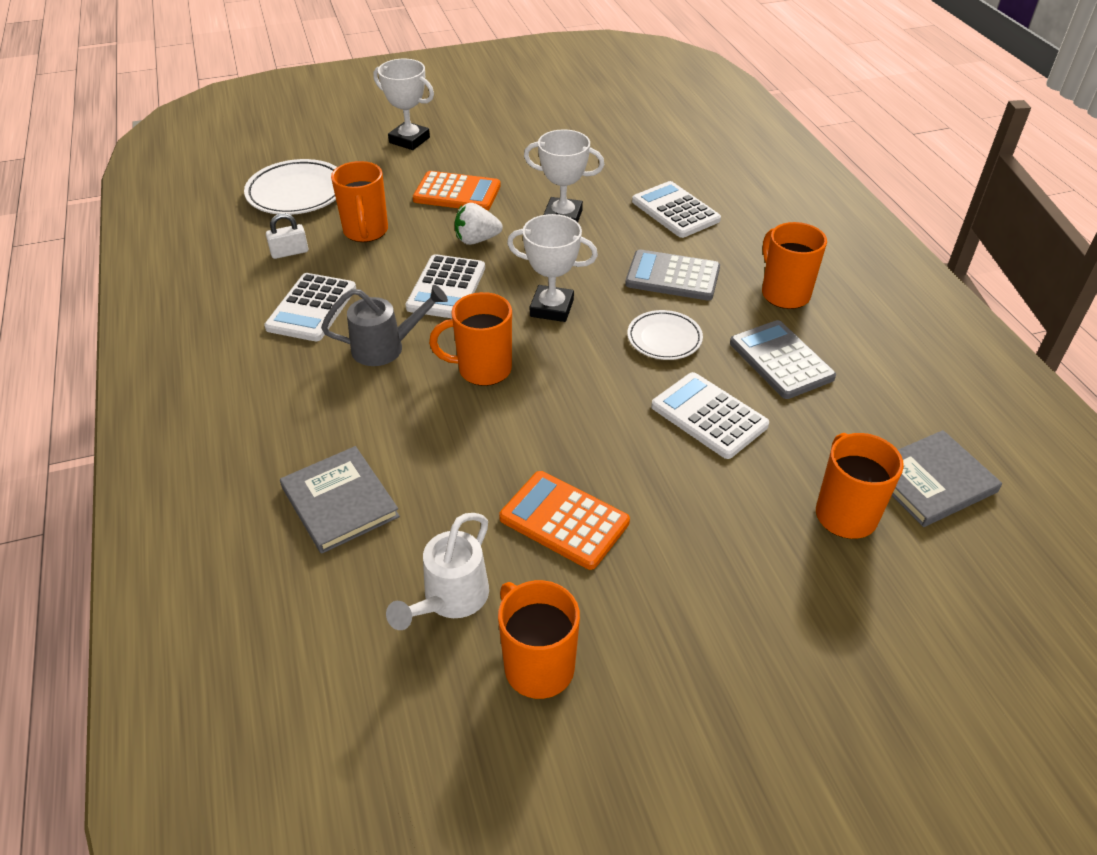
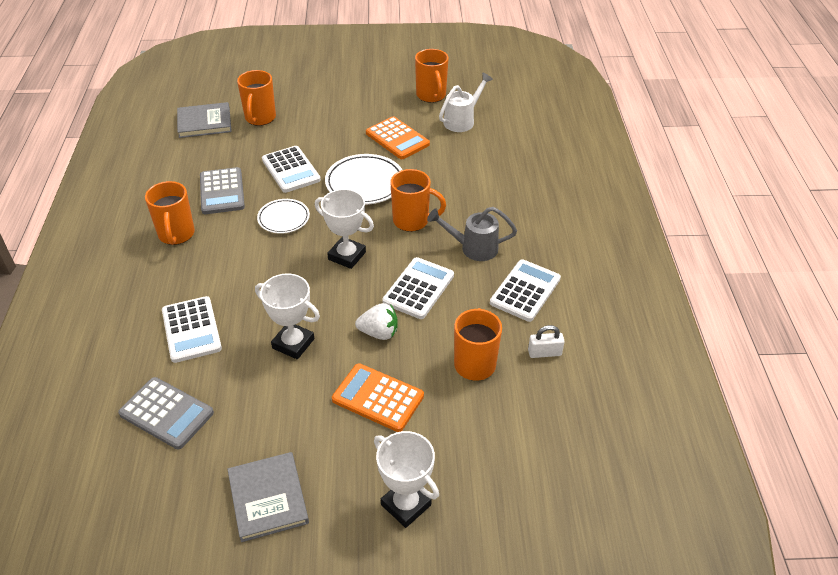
camera: 165 degrees left, 0 degrees up
(297, 193) = (540, 435): white plate -> white plate (365, 183)
(340, 502) = (511, 166): grey book -> grey book (268, 498)
(672, 276) = (243, 264): grey calculator -> grey calculator (166, 413)

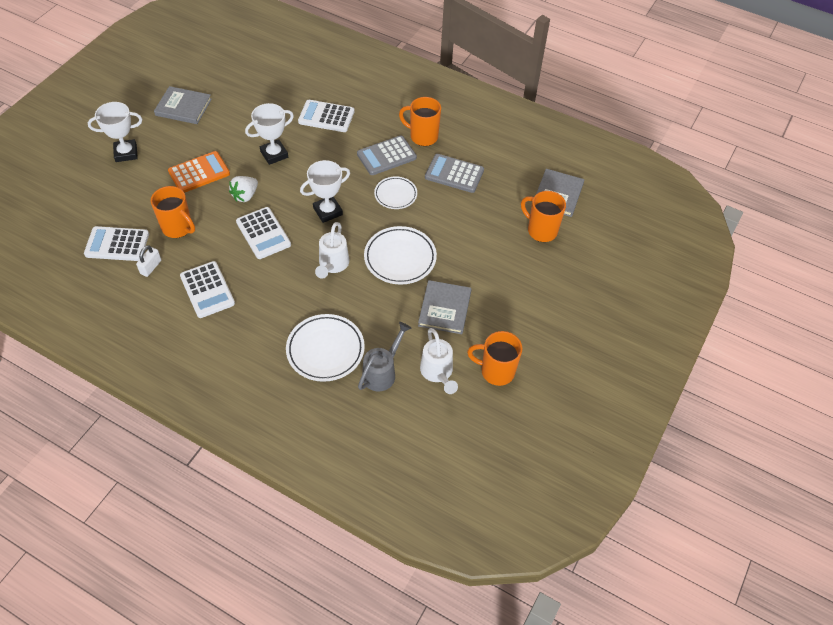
camera: 120 degrees right, 10 degrees up
(166, 413) = (272, 89): grey calculator -> grey calculator (386, 156)
(291, 170) = (452, 221): white calculator -> white calculator (117, 244)
(397, 139) = (444, 309): orange calculator -> grey book
(412, 221) = (332, 265): orange mug -> white watering can
(473, 248) = (273, 285): grey watering can -> grey watering can (382, 372)
(505, 184) = (325, 350): none -> white plate

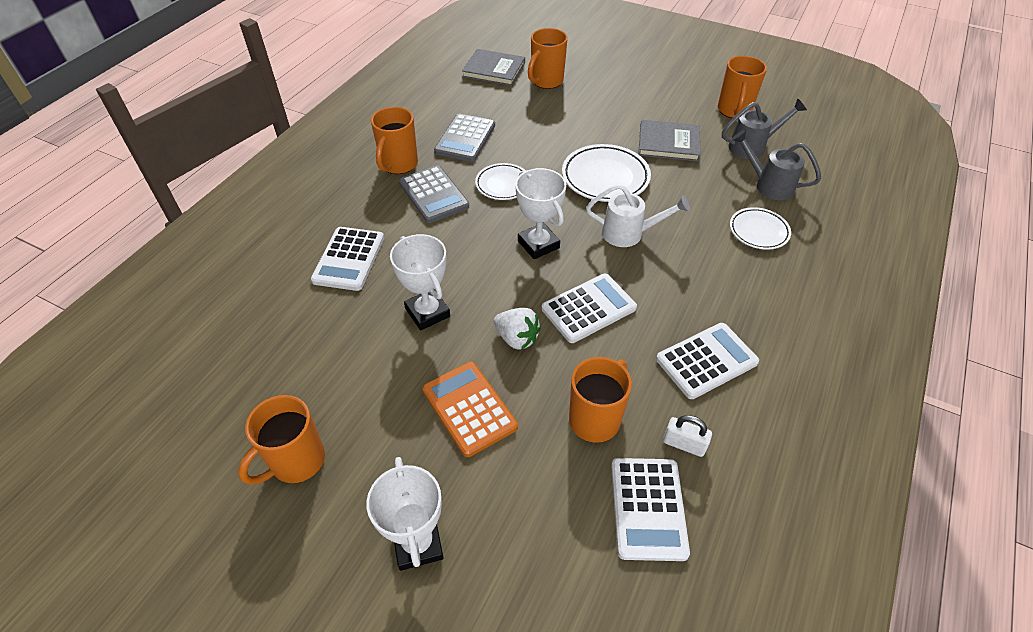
camera: 90 degrees left, 5 degrees down
(183, 107) = (296, 461): grey book -> orange mug
(325, 350) = (758, 231): white plate -> white plate, size x0.63
(437, 373) = (752, 147): white watering can -> grey watering can

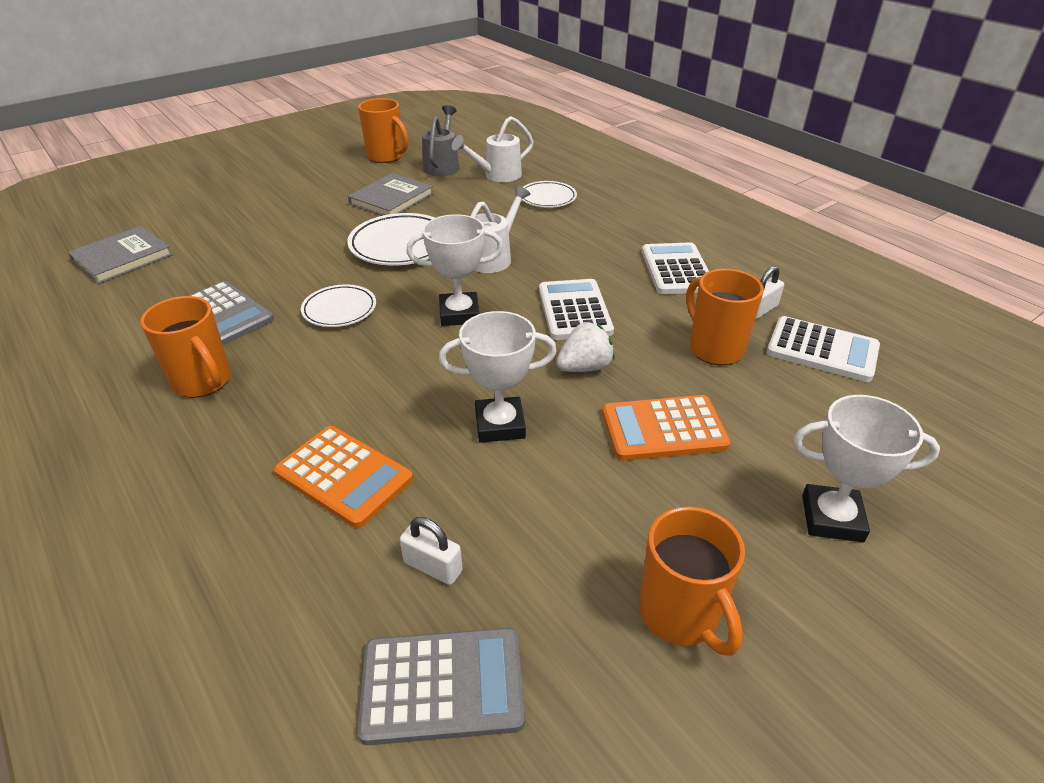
camera: 65 degrees left, 10 degrees down
(295, 327) = (433, 567): none -> white padlock
(349, 259) = (344, 476): white calculator -> orange calculator
(433, 195) = (298, 367): grey calculator -> grey calculator (442, 686)
(546, 81) = (199, 231): orange mug -> none
(769, 185) = (497, 175): grey watering can -> white watering can

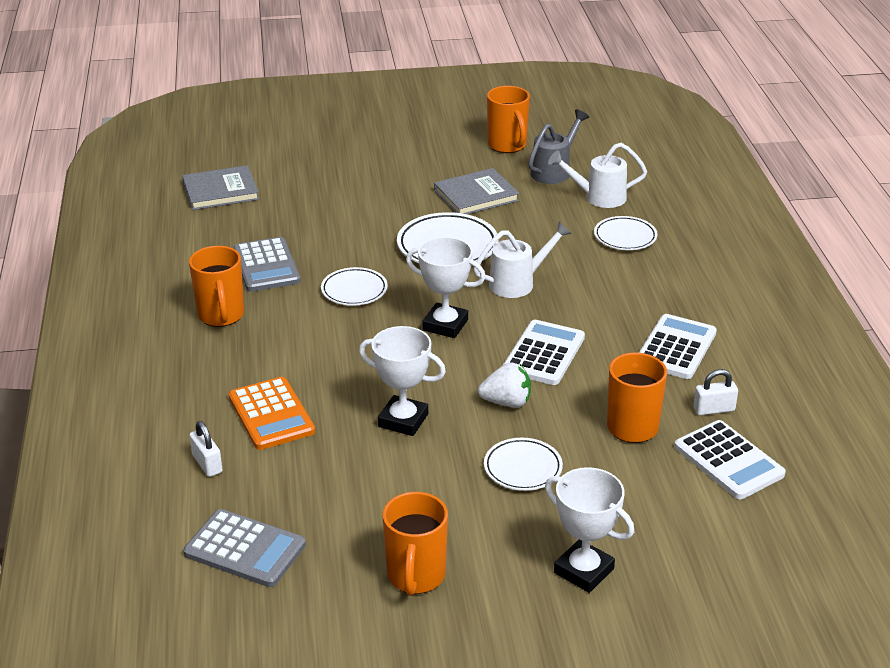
camera: 30 degrees right, 5 degrees down
(433, 567) = (286, 489): white padlock -> white padlock (207, 464)
(663, 429) = (523, 468): orange calculator -> white plate

